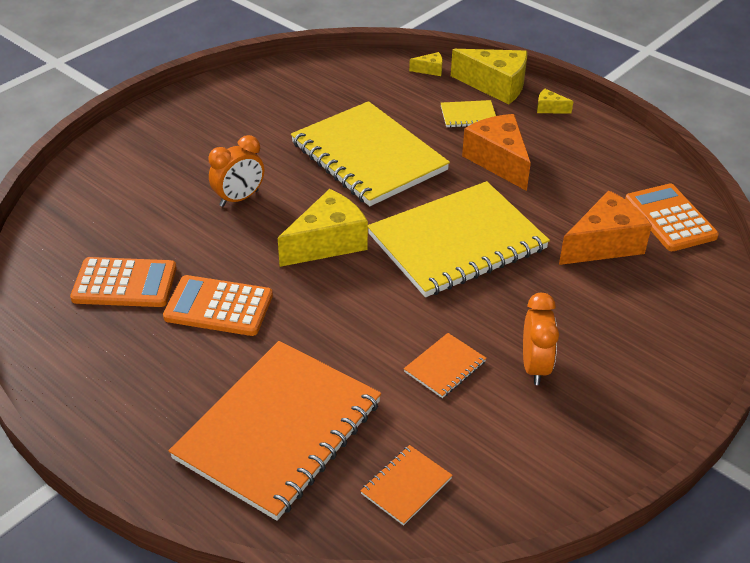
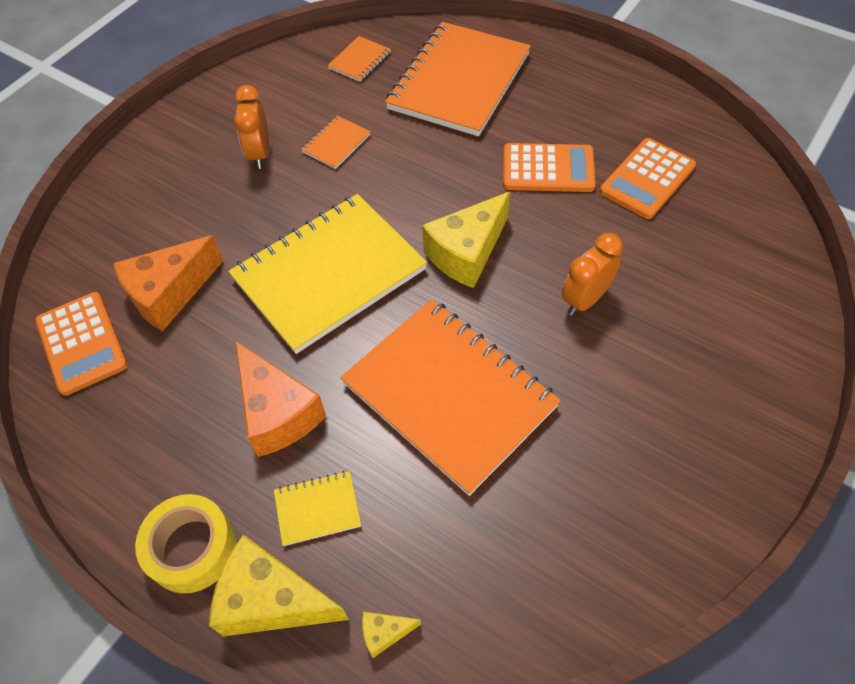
camera: 175 degrees right, 15 degrees up
(124, 283) = (647, 179): orange calculator -> orange calculator turned 45 degrees counterclockwise
(368, 156) = (449, 395): yellow notebook -> orange notebook
(549, 108) = (192, 548): yellow cheese -> yellow tape

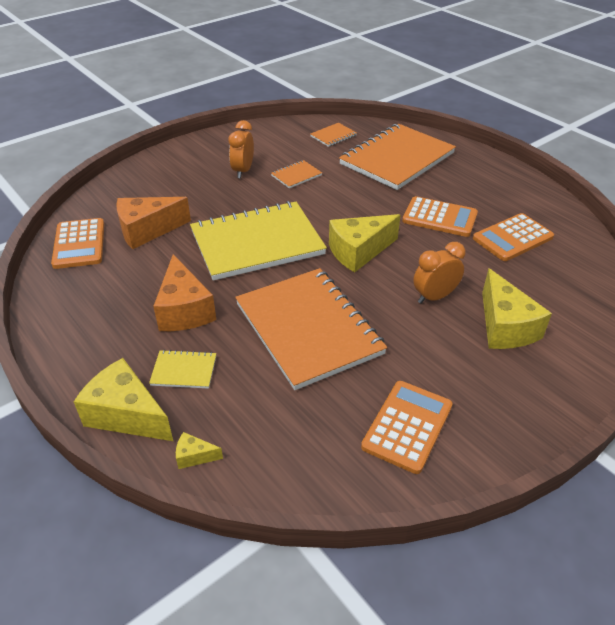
camera: 15 degrees right, 15 degrees down
(192, 548) = (89, 370): yellow tape -> none
(620, 504) = (407, 426): none -> orange calculator
(682, 321) = (505, 327): none -> yellow cheese

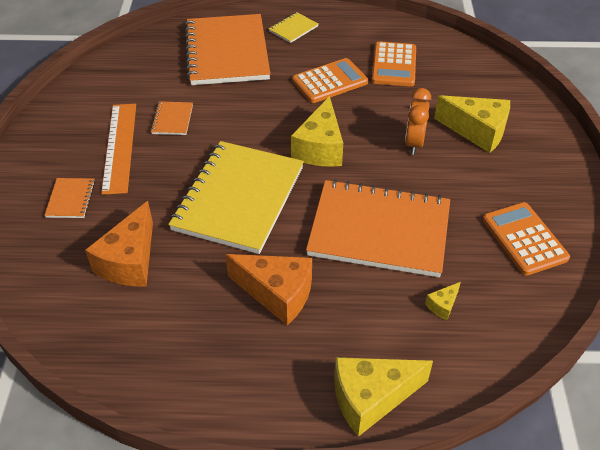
camera: 50 degrees left, 5 degrees up
(79, 244) = (88, 323): orange calculator -> none
(184, 371) = (354, 333): yellow notebook -> yellow notebook (293, 29)
(194, 456) = (455, 375): yellow cheese -> yellow cheese (443, 305)
(243, 171) = (119, 147): orange clock -> orange ruler
(333, 136) = (143, 63): orange notebook -> orange notebook (70, 199)

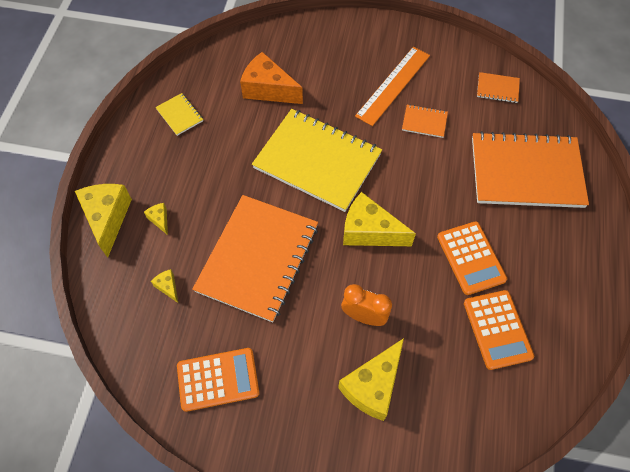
camera: 100 degrees right, 15 degrees up
(70, 199) = (338, 56): orange notebook -> orange notebook (497, 88)
(119, 147) = (393, 85): orange ruler -> orange ruler turned 60 degrees counterclockwise
(277, 294) = (213, 175): orange cheese -> none
(293, 29) = (569, 239): yellow notebook -> yellow notebook (179, 115)
(356, 336) = (160, 220): none -> yellow cheese
(394, 65) = (497, 329): orange calculator -> orange calculator turned 120 degrees counterclockwise

